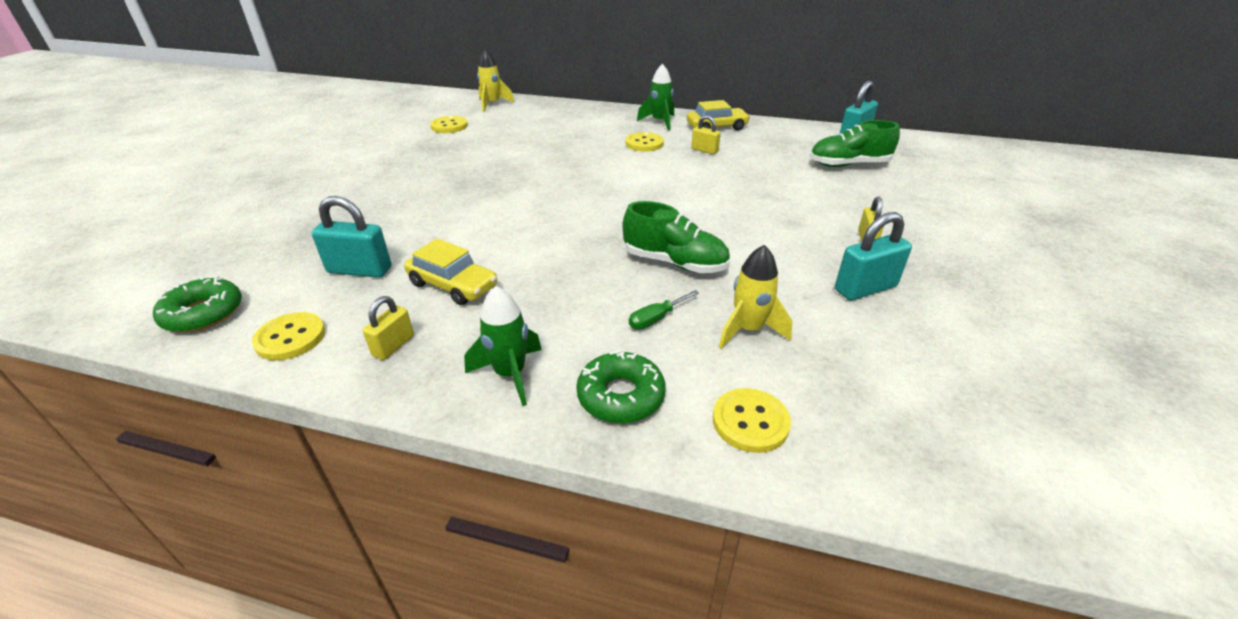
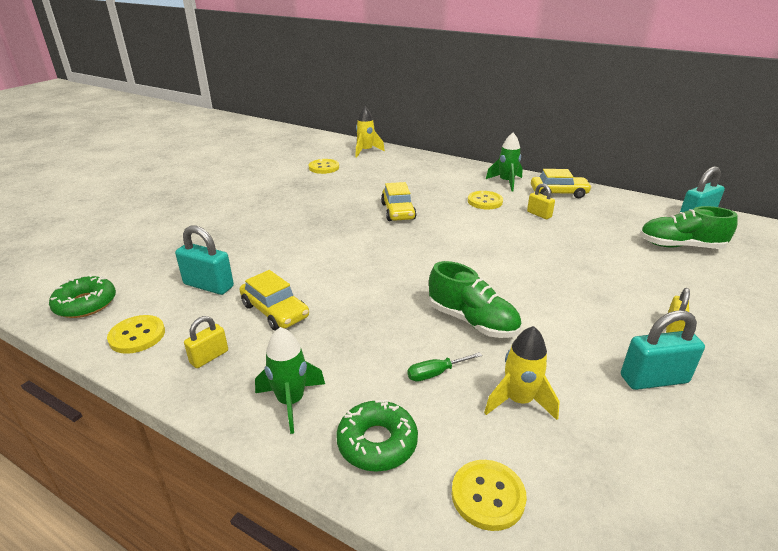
camera: 15 degrees right, 5 degrees down
(554, 164) = (398, 211): none -> yellow car

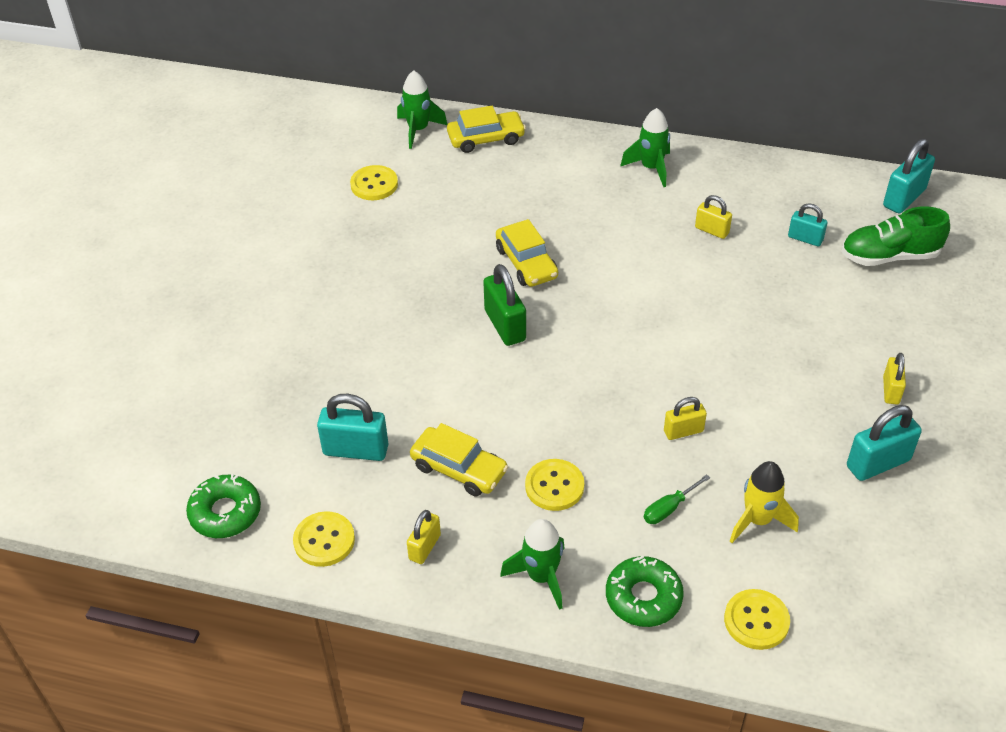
camera: 15 degrees left, 15 degrees up
(364, 238) = (505, 325): none -> green padlock
(366, 151) = (418, 130): yellow rocket -> green rocket
(472, 321) = (683, 431): green shoe -> yellow padlock
(485, 201) = (634, 217): yellow button -> yellow button (554, 486)
(558, 193) = (727, 179): yellow car -> yellow car (486, 139)
(611, 228) = (805, 238): none -> turquoise padlock

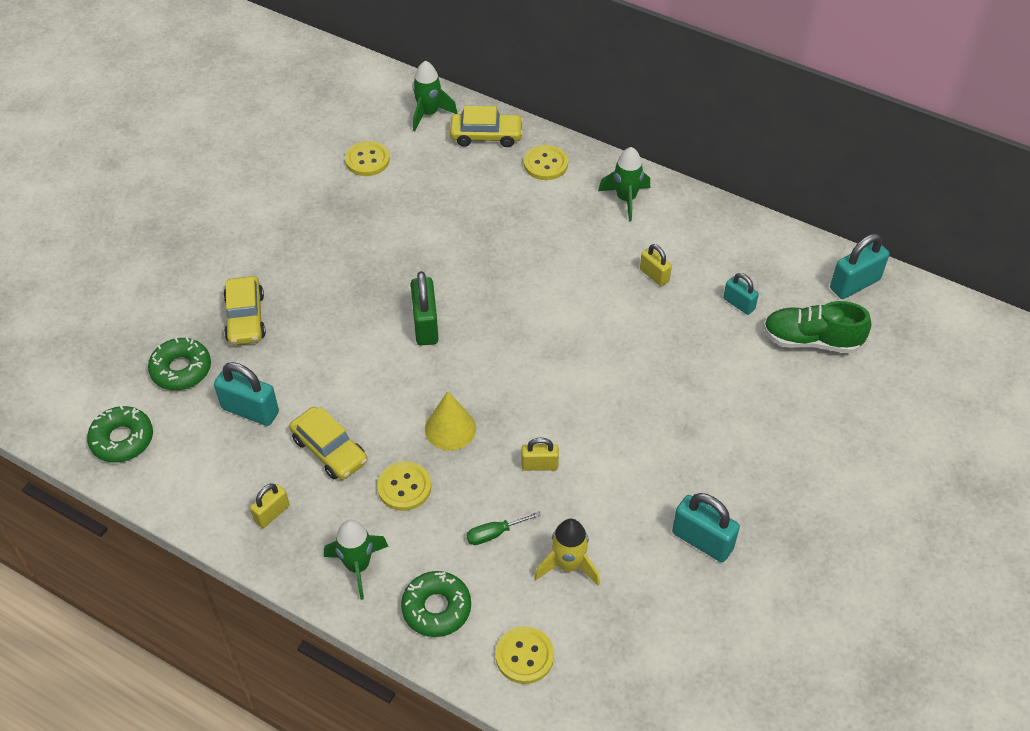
camera: 15 degrees right, 5 degrees up
(262, 427) = (181, 369): none -> green donut
(324, 540) = (192, 485): yellow button -> yellow button (545, 164)
(526, 263) = (470, 268): yellow car -> yellow car (245, 318)
(576, 418) = (450, 428): none -> yellow cone
(878, 463) = (702, 541): turquoise padlock -> turquoise padlock turned 45 degrees clockwise
(890, 390) = (748, 474): yellow padlock -> none

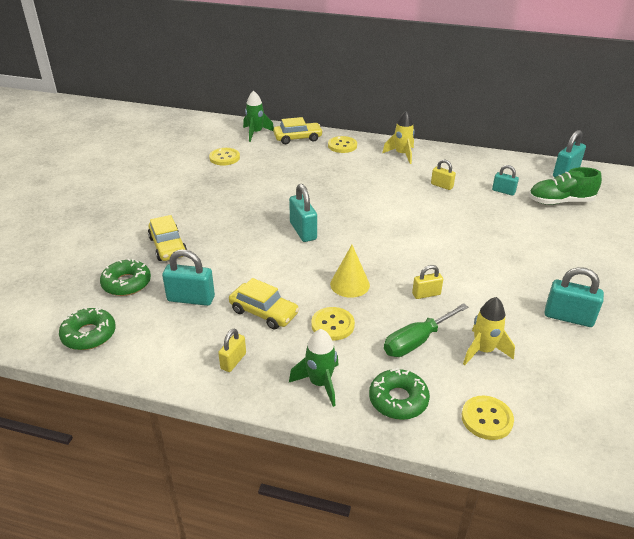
camera: 15 degrees left, 15 degrees down
(425, 325) = (303, 231): green padlock -> turquoise padlock
(494, 533) = (417, 341): green screwdriver -> green screwdriver, size x1.74
(626, 199) = (402, 154): green rocket -> yellow rocket

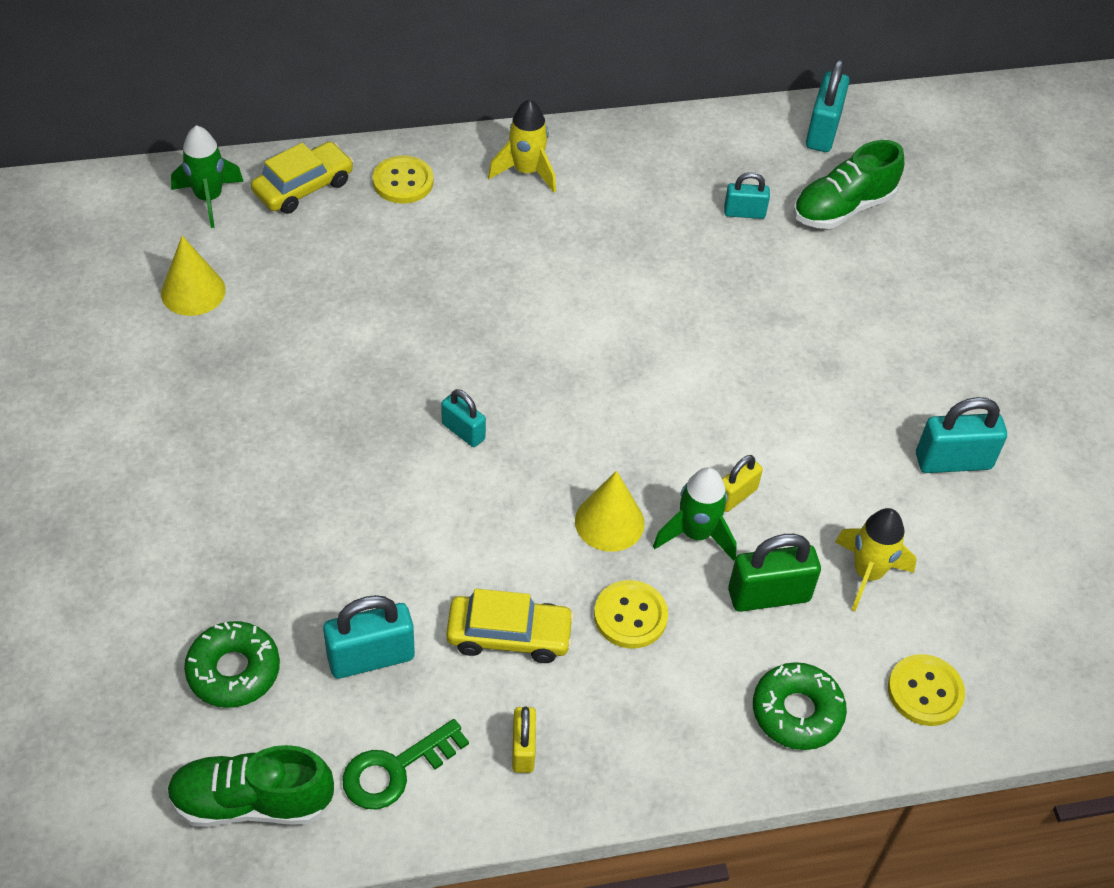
camera: 30 degrees left, 15 degrees up
(89, 334) = (252, 802): green donut -> green shoe
(164, 346) = (395, 770): none -> green key
(168, 246) = (246, 559): yellow car -> none
(224, 158) = (193, 291): yellow button -> yellow cone
(303, 231) = (463, 431): turquoise padlock -> turquoise padlock, size x0.61
(320, 383) = (675, 732): green rocket -> green rocket (696, 534)
(417, 341) = (768, 595): green screwdriver -> green padlock
(442, 186) = (637, 233): yellow padlock -> none

